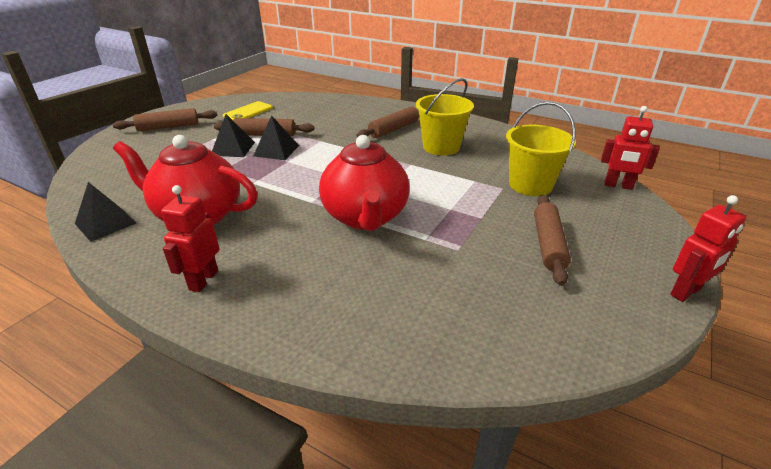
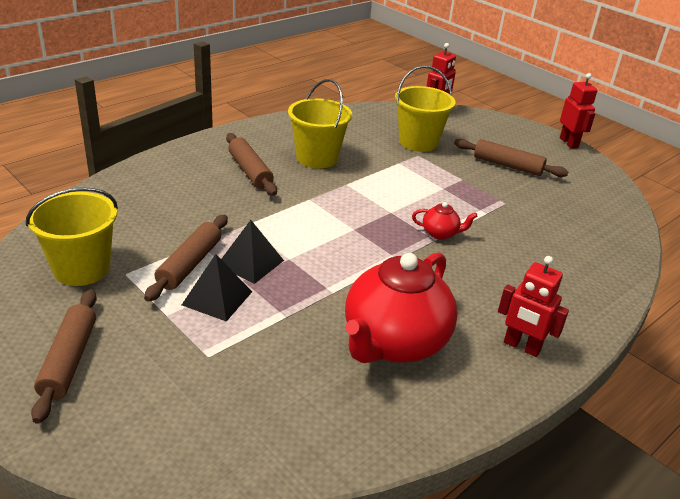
camera: 75 degrees left, 0 degrees up
(105, 223) = (382, 427): black pyramid -> none
(248, 112) = (82, 268): yellow phone -> yellow bucket
(365, 217) = (440, 233): red teapot -> red teapot, size x0.42

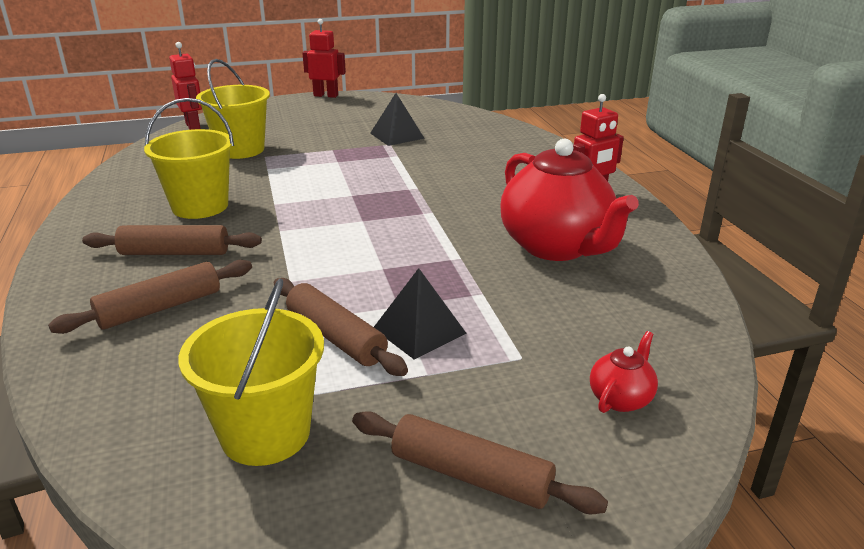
camera: 60 degrees left, 5 degrees down
(250, 262) = (368, 294): black pyramid -> black pyramid (397, 135)
(440, 233) = (409, 183): red teapot -> red teapot (621, 398)
(507, 165) = (332, 126): brown rolling pin -> brown rolling pin (160, 308)

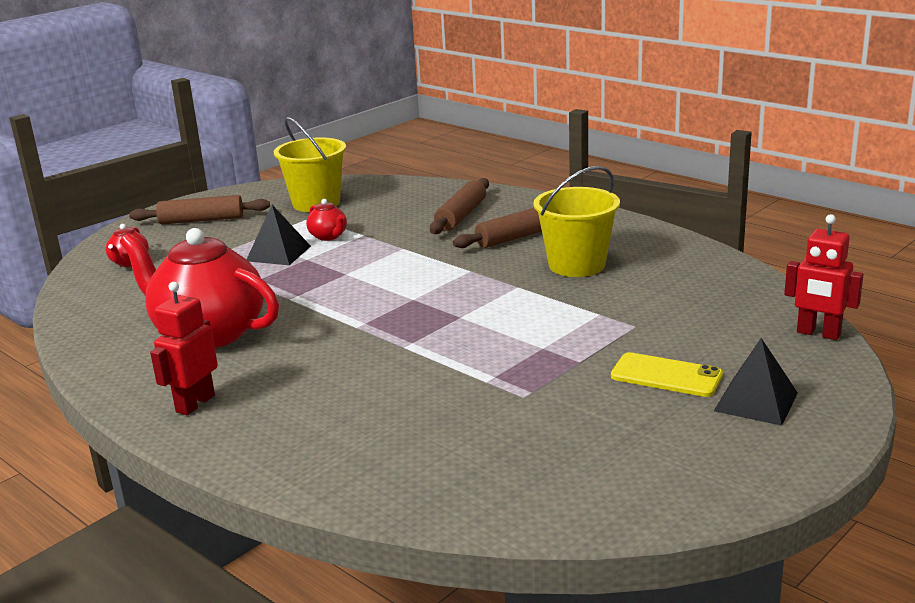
camera: 150 degrees right, 5 degrees down
(240, 150) = (680, 324): yellow bucket -> none
(305, 132) = (666, 376): none -> yellow phone
(326, 95) = (810, 470): red robot -> none
(336, 337) = (328, 236): brown rolling pin -> red teapot
(397, 135) = (539, 416): black pyramid -> black pyramid (756, 401)

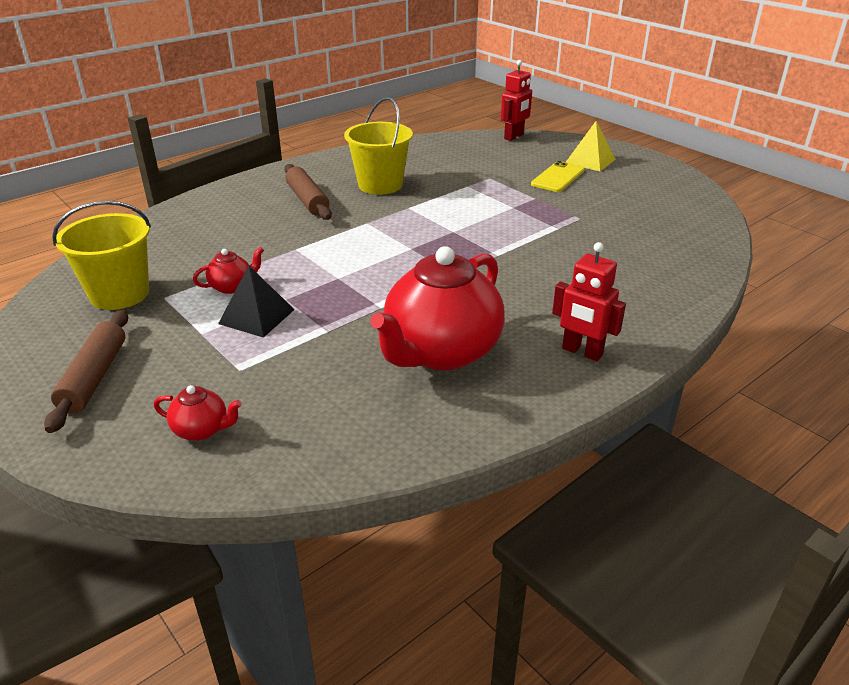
camera: 85 degrees left, 10 degrees up
(461, 215) = (236, 219): brown rolling pin -> none
(756, 401) = (590, 161): black pyramid -> yellow pyramid

